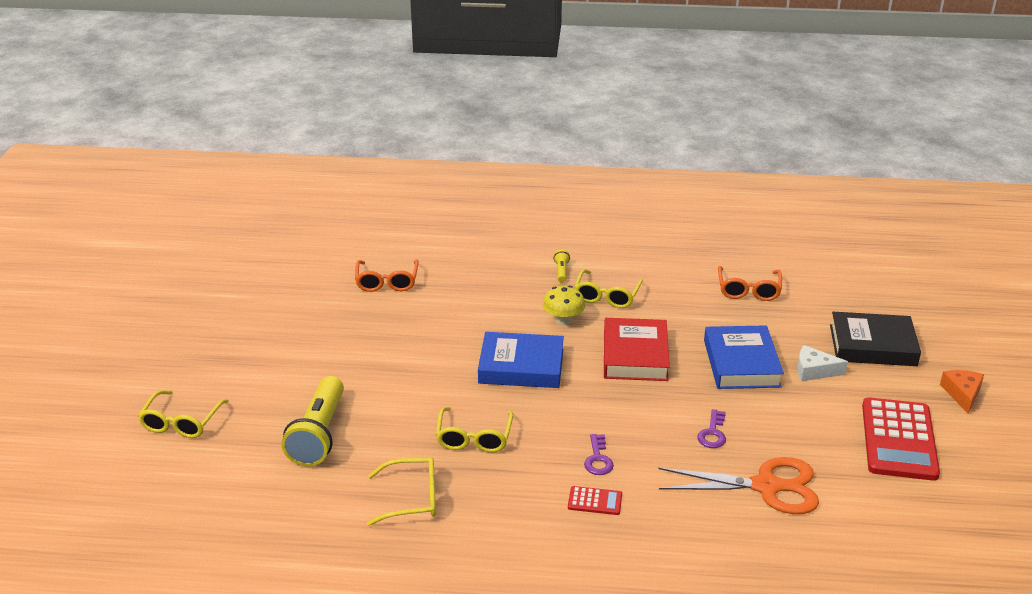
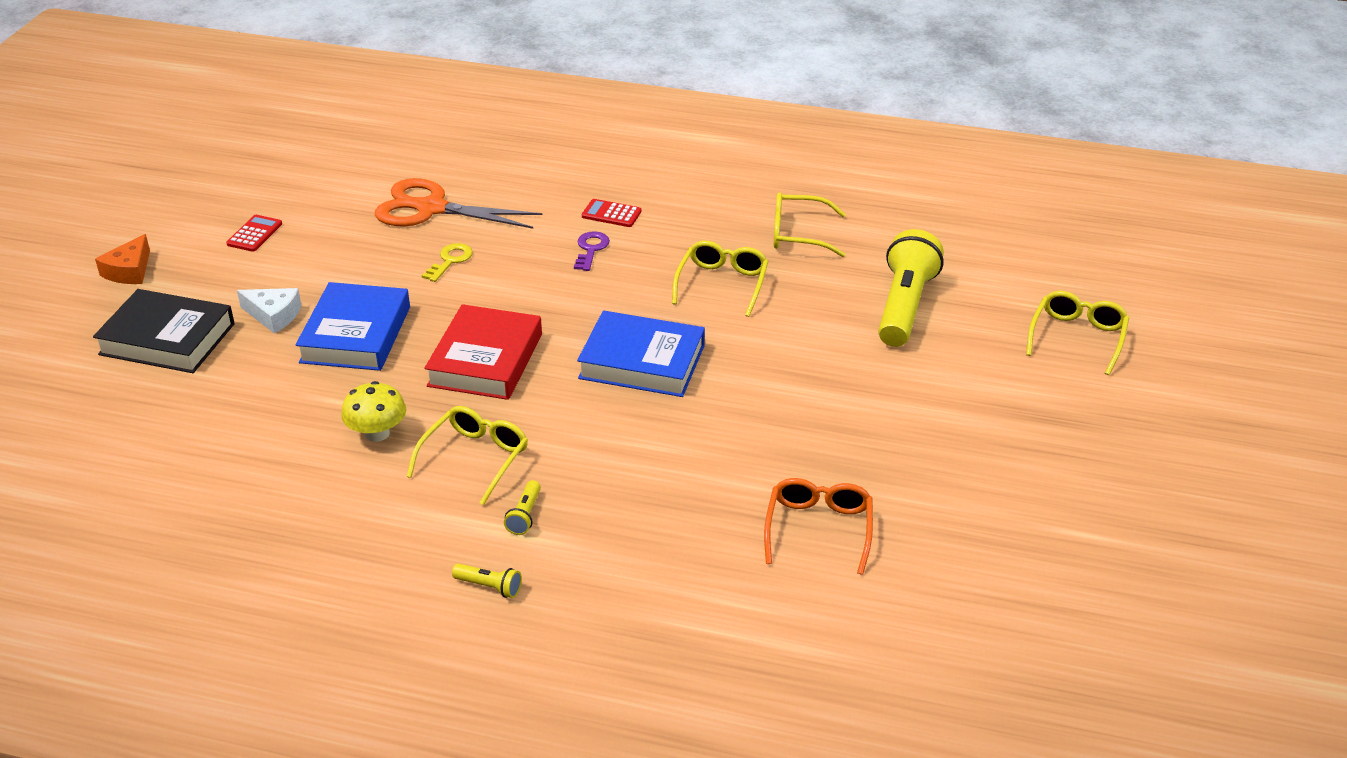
camera: 170 degrees left, 5 degrees up
(563, 320) = (559, 424): yellow mushroom -> yellow mushroom (377, 433)
(565, 240) = (490, 587): none -> yellow flashlight
(712, 433) = (450, 261): purple key -> yellow key
(748, 290) = (256, 443): orange glasses -> none
(899, 440) = (254, 234): red calculator -> red calculator, size x0.44

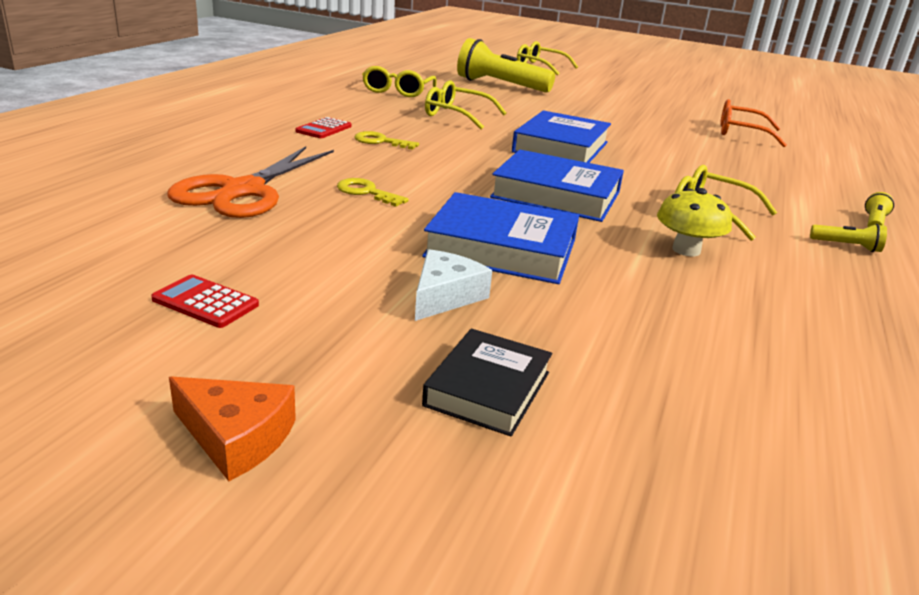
camera: 85 degrees left, 10 degrees down
(167, 339) = (488, 389): black book -> black book, size x0.62
(485, 360) = (556, 195): red book -> blue book
(525, 516) = (777, 203): yellow flashlight -> yellow flashlight (847, 246)
(591, 249) = (380, 141): purple key -> yellow key

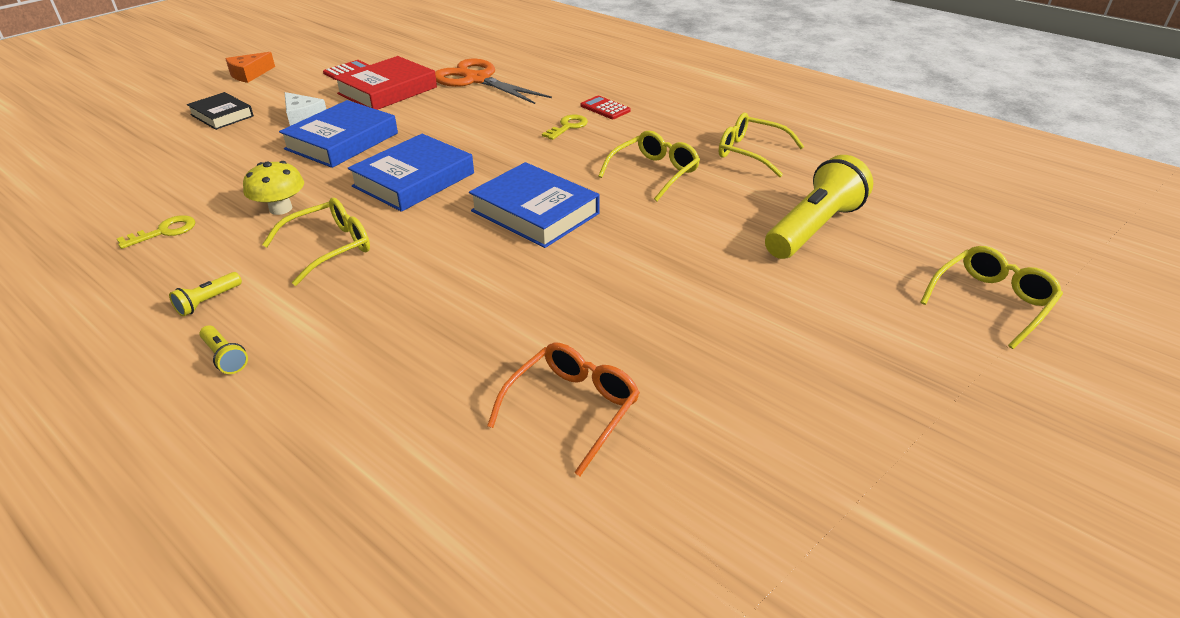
camera: 110 degrees right, 10 degrees up
(303, 247) = (387, 90): none -> red book
(366, 192) = (457, 112): yellow key -> yellow key (164, 232)

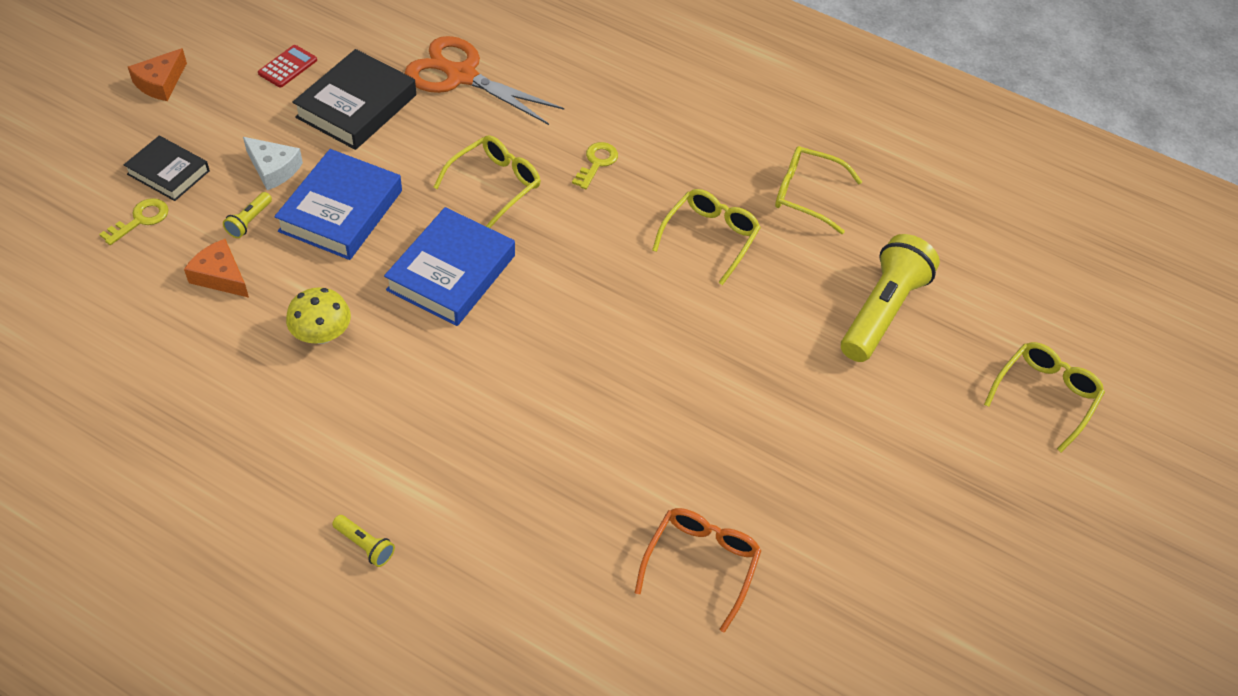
camera: 15 degrees left, 15 degrees up
(164, 232) = (210, 383): yellow key -> yellow key (141, 220)
(208, 301) = (311, 477): yellow flashlight -> yellow flashlight (249, 221)
(220, 170) = (220, 276): none -> orange cheese
(330, 247) = (402, 388): yellow glasses -> yellow glasses (495, 184)
(387, 90) = (356, 106): red book -> black book
(535, 212) = (599, 313): blue book -> none
(605, 108) = (631, 124): red calculator -> none

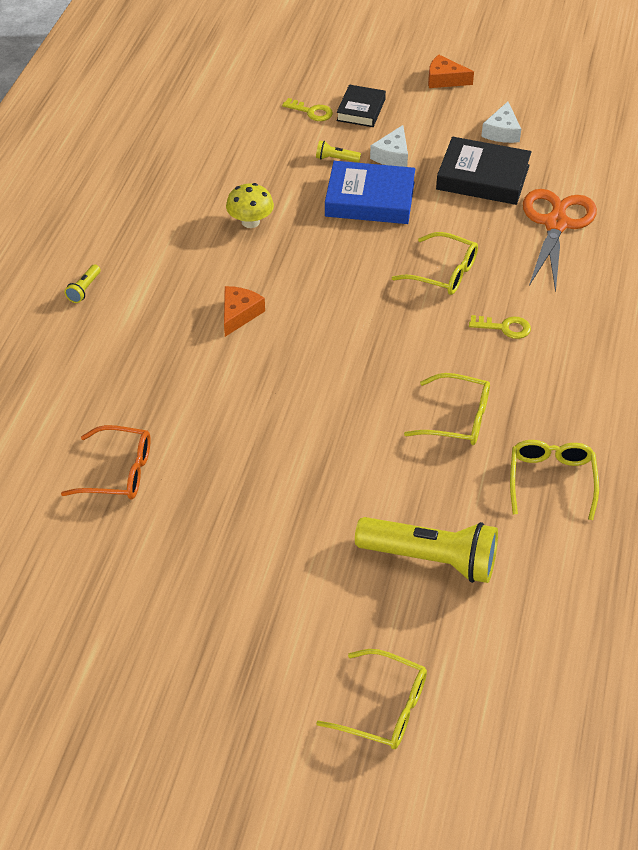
camera: 80 degrees right, 5 degrees down
(220, 276) = (280, 161): orange cheese -> orange cheese (239, 314)
(287, 67) = (502, 132): red calculator -> white cheese
(451, 272) = (338, 271): blue book -> none

